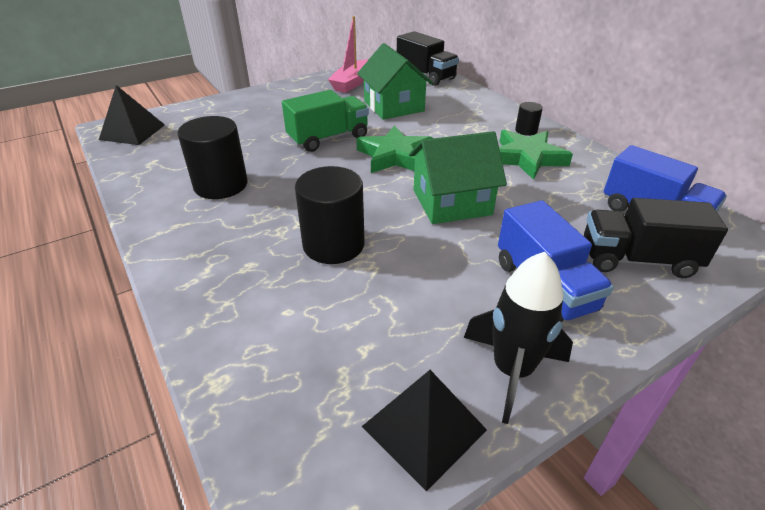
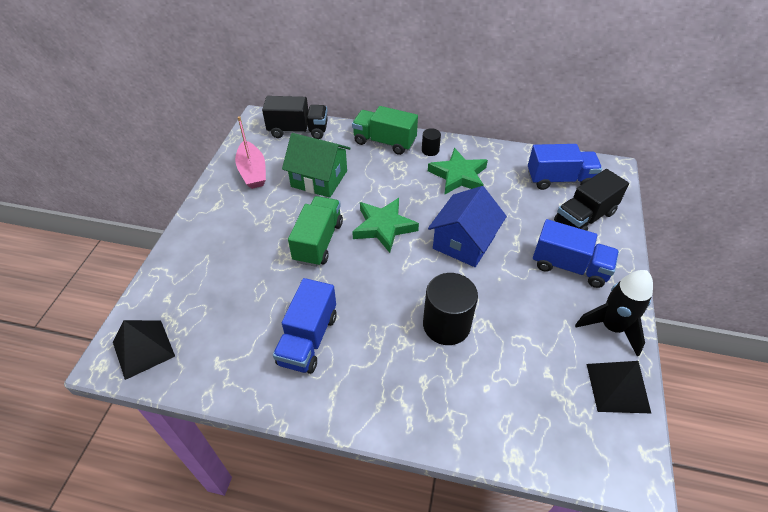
camera: 45 degrees left, 10 degrees up
(221, 185) = (308, 339): black cylinder -> blue truck
(452, 202) = (464, 242): green house -> blue house
(489, 109) = (384, 142): none -> green truck

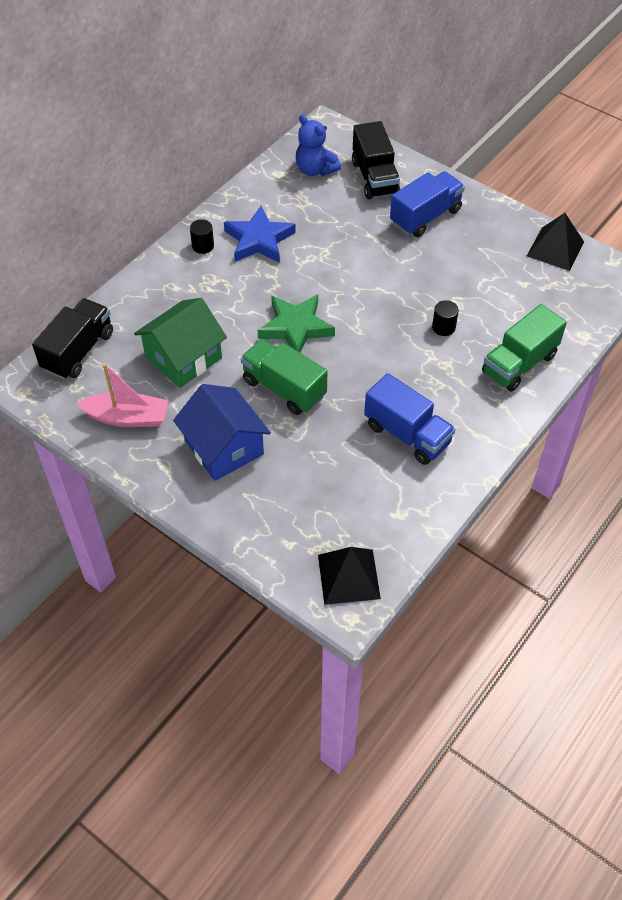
camera: 65 degrees left, 5 degrees up
(384, 142) = (160, 278): green truck -> green truck (519, 363)
(446, 325) = (443, 327): black cylinder -> black cylinder, size x0.49
(458, 176) = (259, 240): green star -> blue star
(464, 242) = (354, 275): blue house -> blue house (224, 447)
(559, 180) = (315, 169): blue truck -> blue teddy bear
(611, 327) = (500, 223): black rocket -> none

